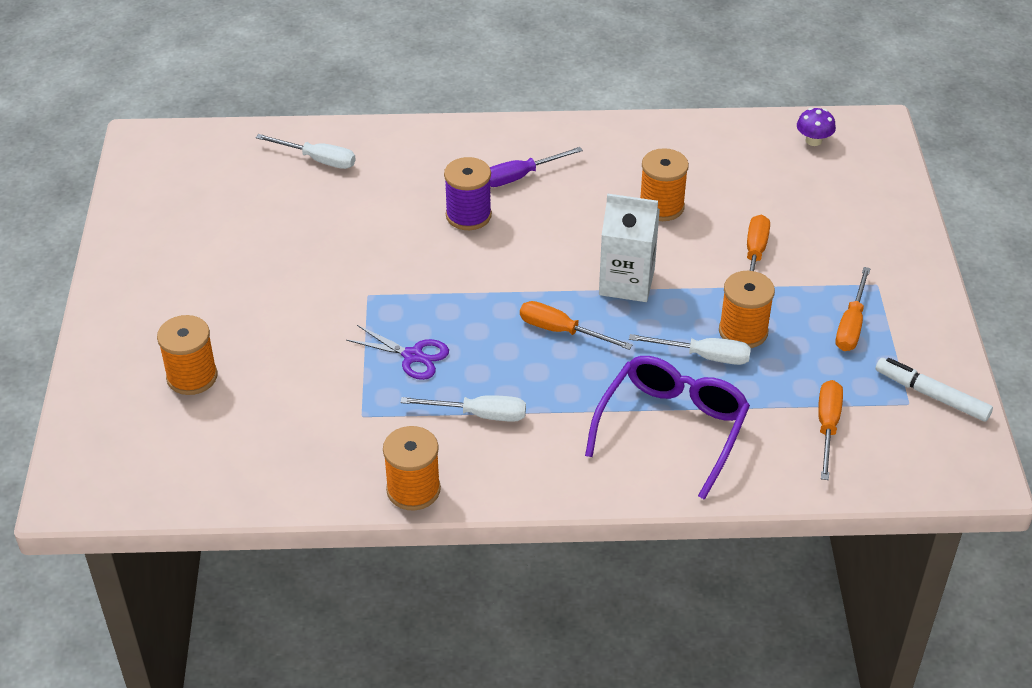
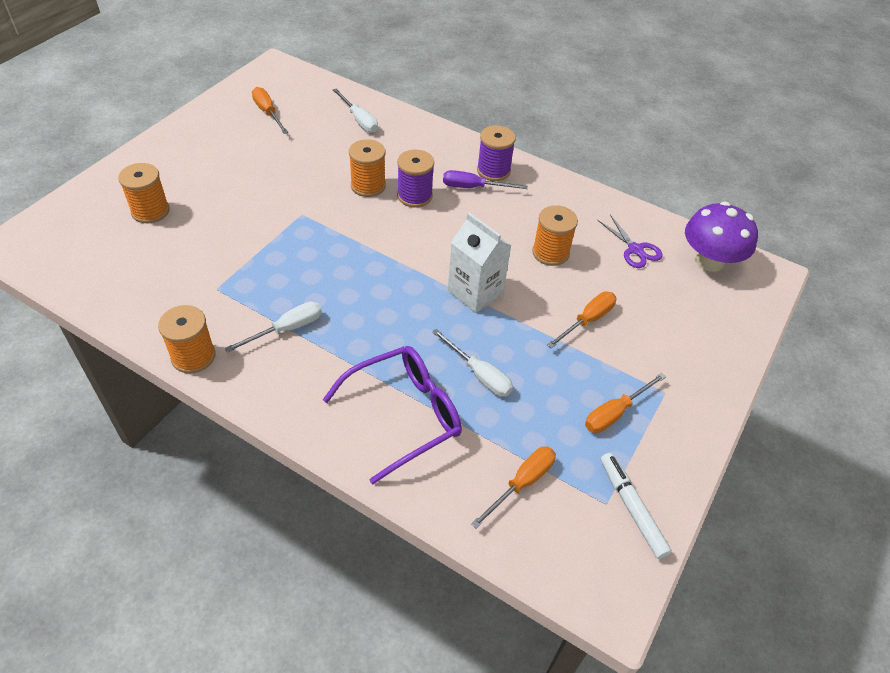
camera: 30 degrees right, 5 degrees up
(413, 356) = (287, 267): purple scissors -> purple scissors (635, 250)
(479, 414) = (286, 329): white screwdriver -> white screwdriver turned 75 degrees counterclockwise
(523, 148) = (493, 171): none -> purple spool
(561, 331) = (398, 302): orange screwdriver -> orange screwdriver (268, 112)
(743, 331) = (525, 372): orange spool -> orange spool (368, 186)
(813, 140) = (709, 261): purple mushroom -> purple mushroom, size x2.08

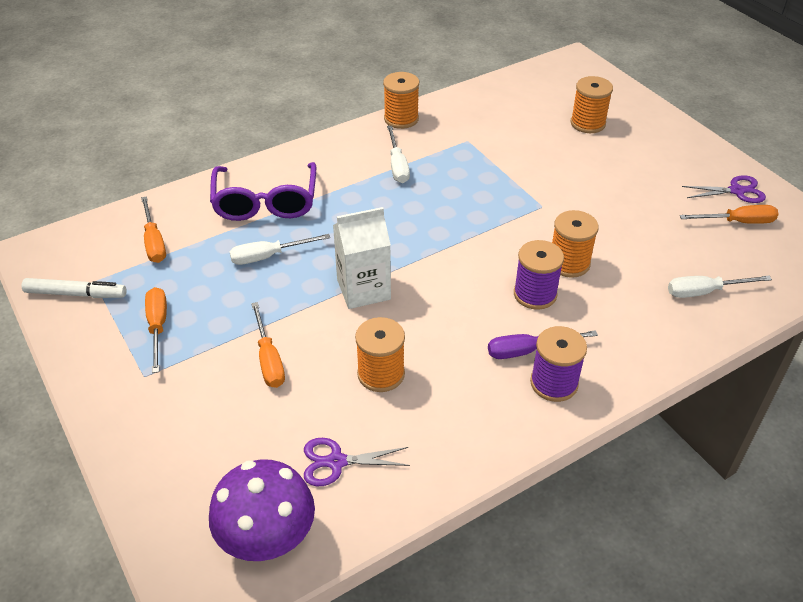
camera: 120 degrees right, 5 degrees down
(226, 116) = (736, 191): none -> purple scissors
(473, 187) = (528, 350): purple screwdriver -> purple screwdriver turned 135 degrees counterclockwise

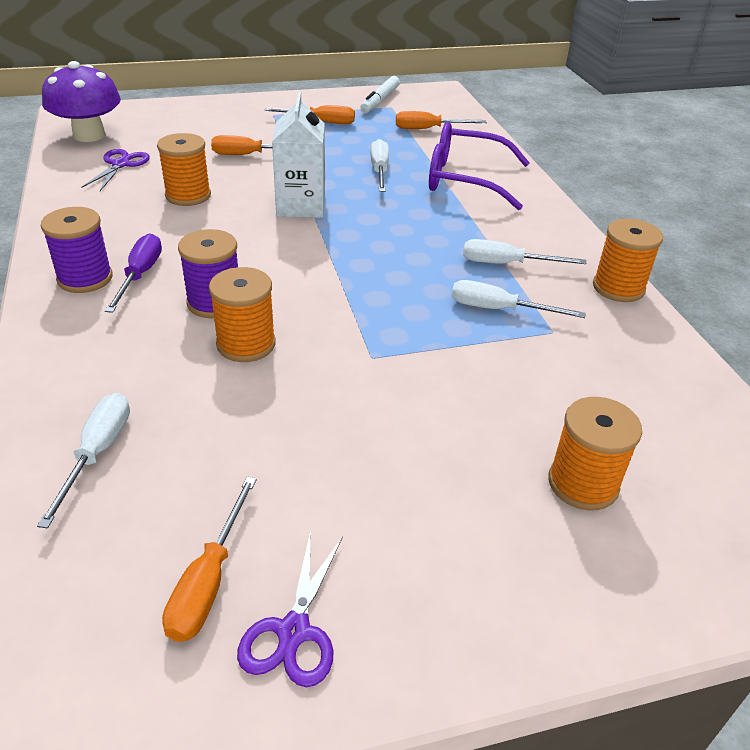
camera: 105 degrees right, 5 degrees down
(457, 163) = (499, 309): none -> white screwdriver

